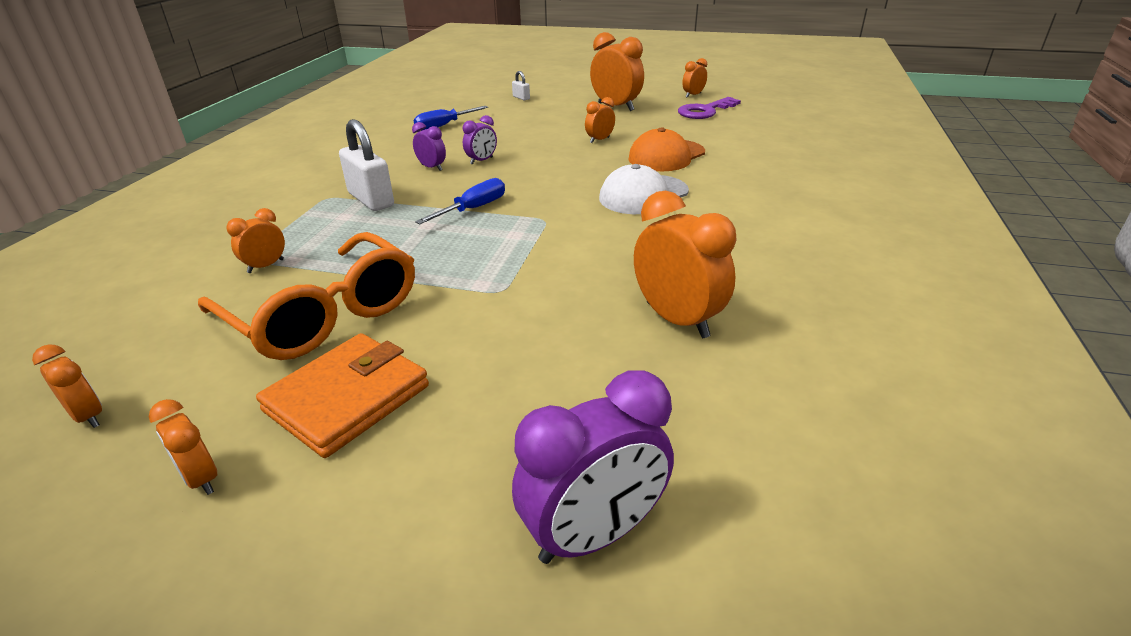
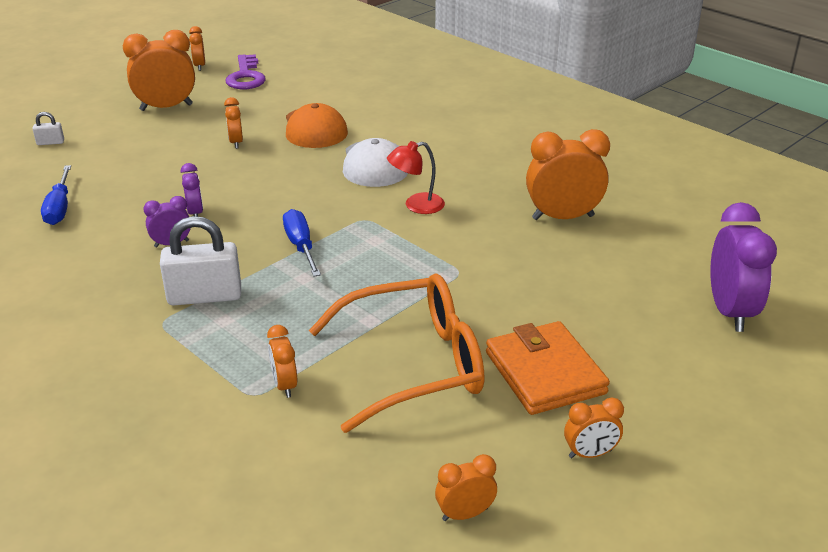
camera: 60 degrees left, 0 degrees up
(596, 234) = (416, 205): none -> red lamp

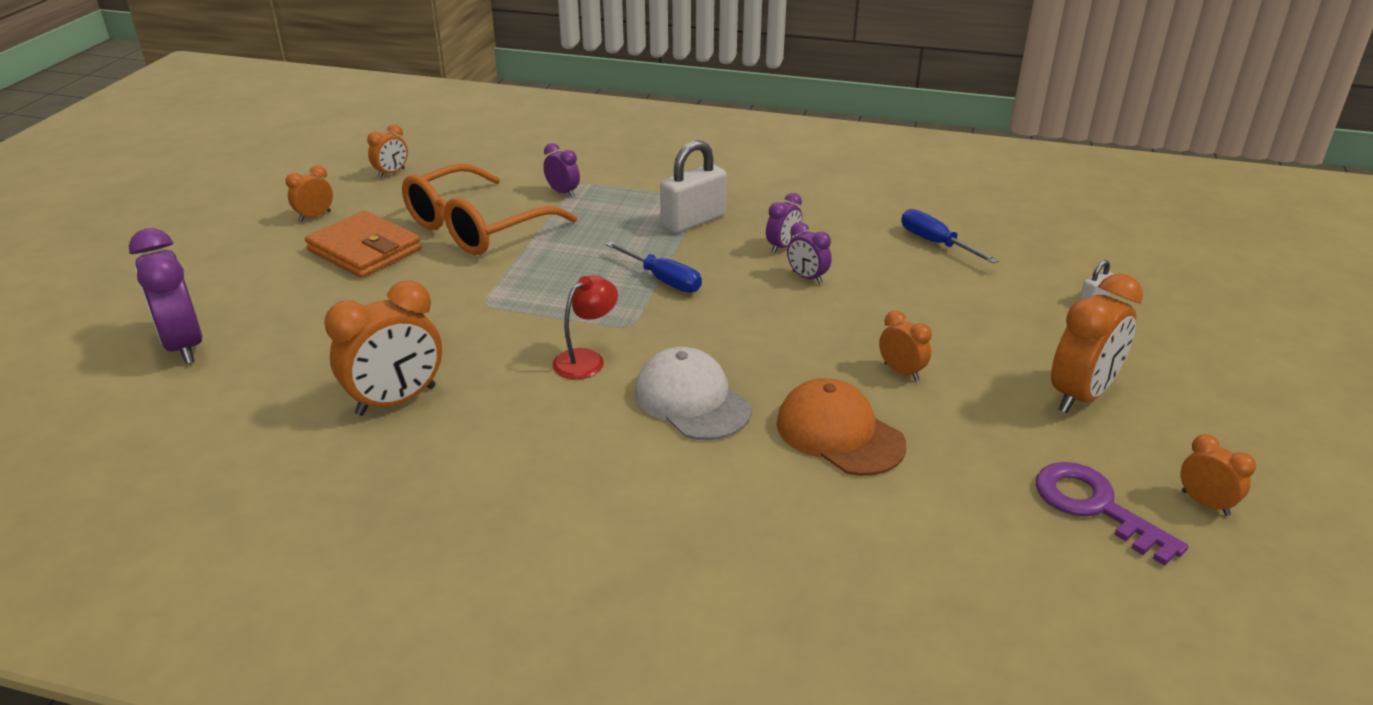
camera: 150 degrees right, 0 degrees up
(285, 385) = (563, 192): orange clock -> purple clock

